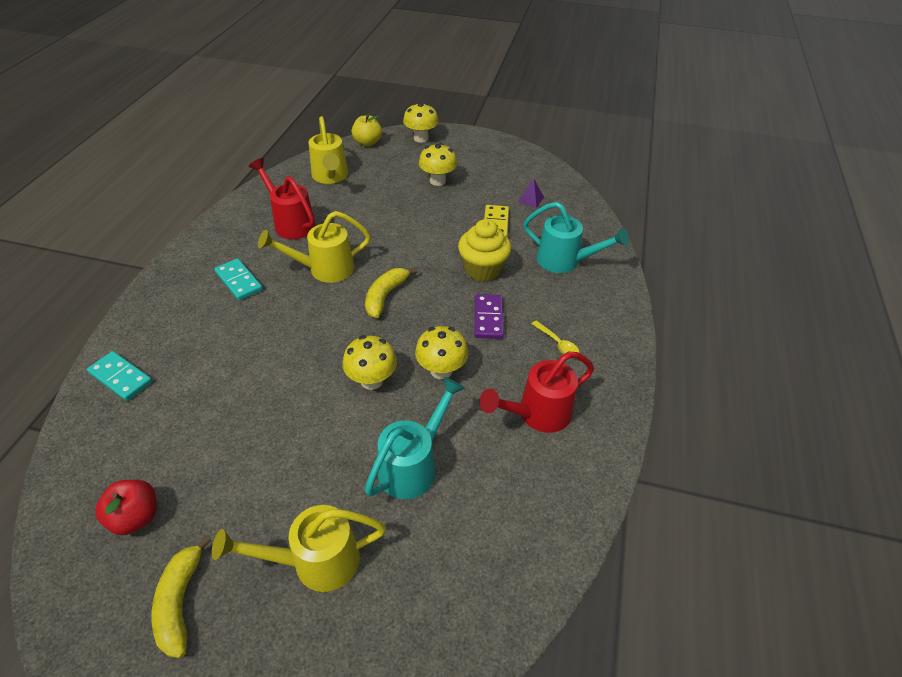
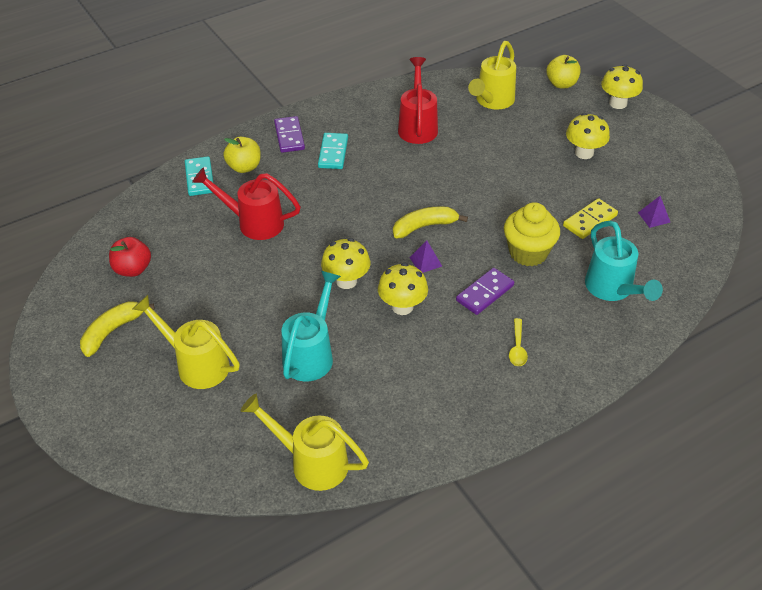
camera: 45 degrees right, 0 degrees up
(161, 340) = (244, 167): none -> yellow apple
(180, 289) = (289, 136): none -> purple domino
(324, 269) = (402, 178): yellow watering can -> yellow watering can (311, 462)
(413, 465) = (311, 354): turquoise watering can -> turquoise watering can turned 60 degrees counterclockwise
(417, 323) = (425, 261): none -> purple pyramid
(537, 414) = (435, 384): red watering can -> red watering can (254, 223)

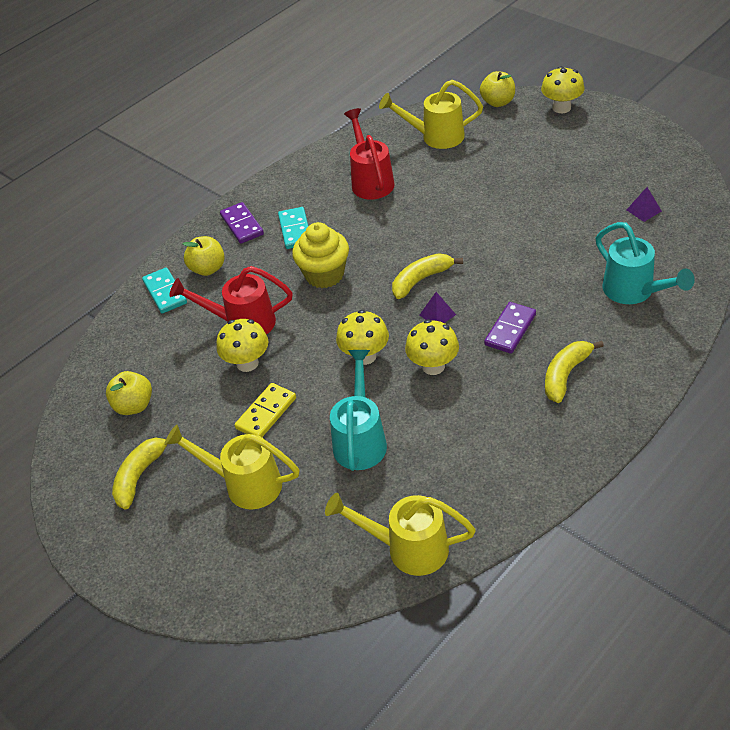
camera: 10 degrees left, 0 degrees up
(133, 269) = (134, 406): red apple -> yellow apple
(492, 101) = (436, 137): yellow watering can -> yellow watering can turned 75 degrees clockwise
(517, 348) = (565, 375): yellow spoon -> yellow banana
(528, 253) = (536, 278): yellow cupcake -> yellow cupcake (324, 275)
(584, 153) = (549, 165): yellow mushroom -> yellow mushroom (247, 363)
(590, 221) = (583, 230): yellow domino -> yellow domino (266, 413)

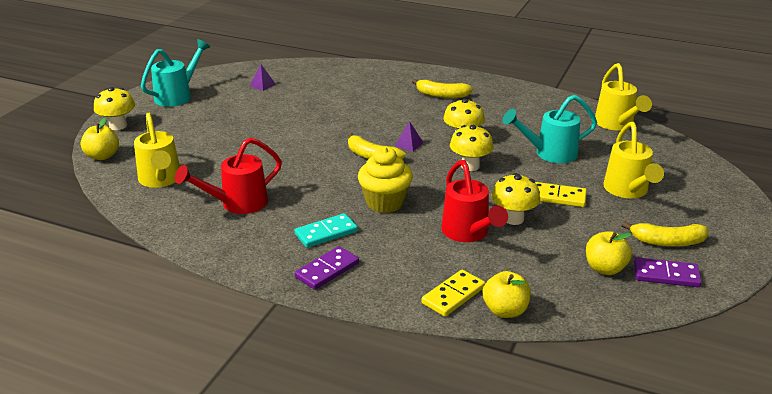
camera: 115 degrees left, 15 degrees down
(165, 292) = (453, 295): turquoise domino -> yellow domino
(208, 269) = (405, 275): yellow apple -> yellow apple (505, 310)
(510, 330) = (410, 116): purple domino -> purple domino (666, 275)
(634, 292) = (352, 82): turquoise watering can -> turquoise watering can (177, 96)

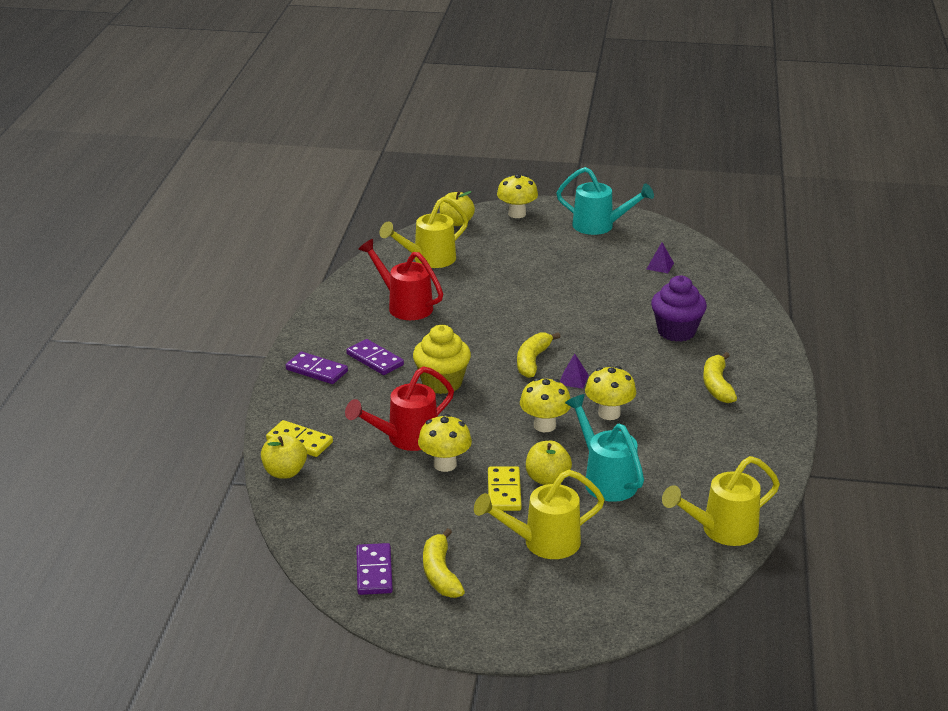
camera: 75 degrees right, 0 degrees up
(326, 233) = (375, 360): turquoise domino -> purple domino
(362, 96) = (676, 331): none -> purple cupcake
(605, 268) = (372, 529): yellow apple -> yellow apple (547, 479)

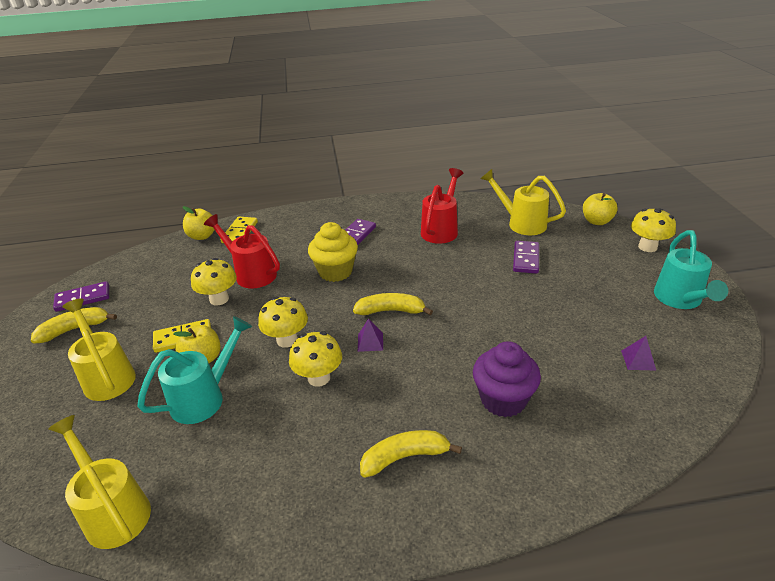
camera: 75 degrees right, 5 degrees up
(317, 370) = (331, 217): purple domino -> purple domino (526, 259)

